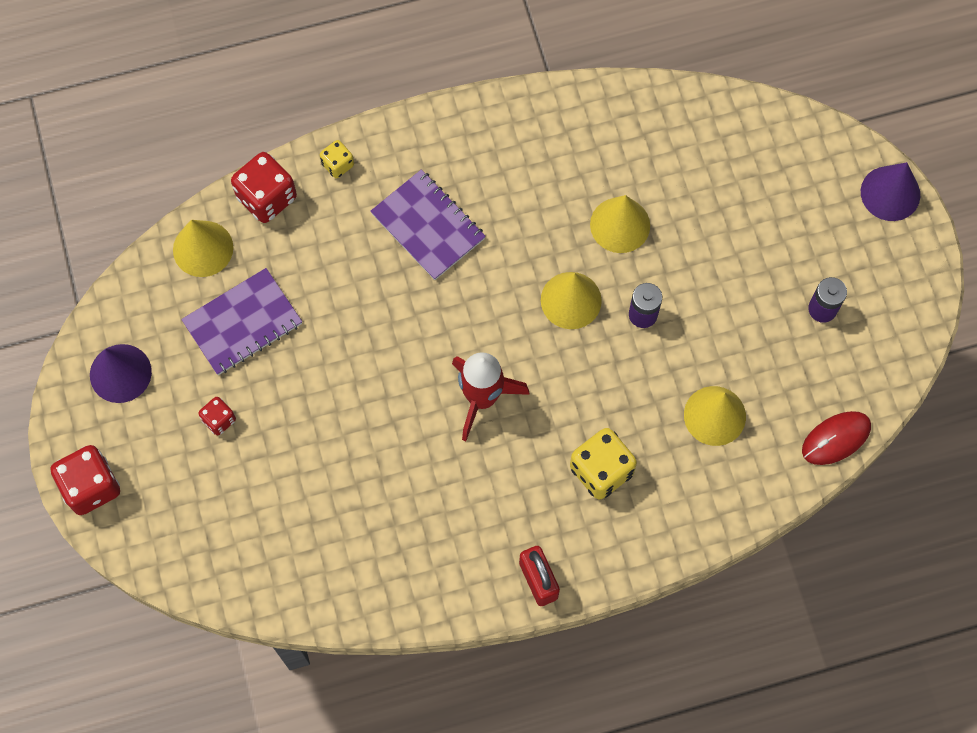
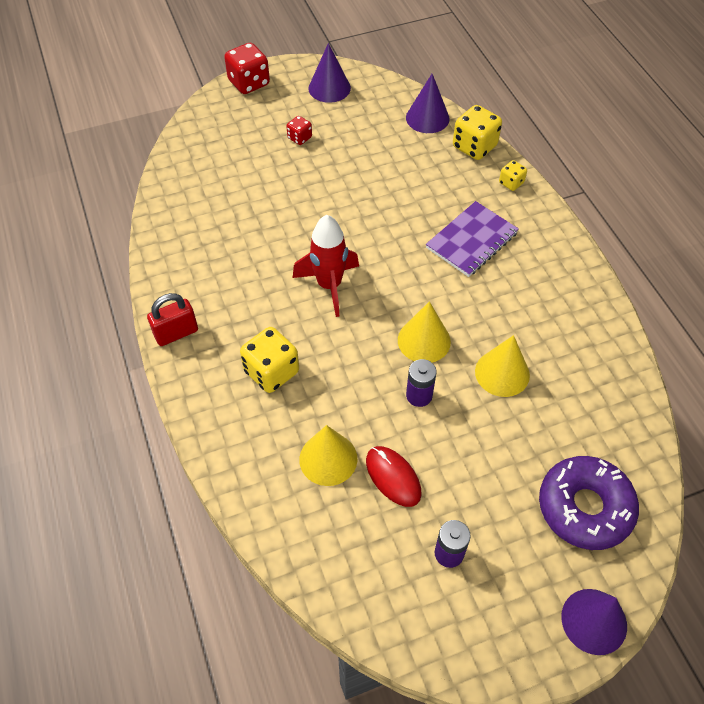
camera: 85 degrees right, 15 degrees down
(203, 248) = (427, 118): yellow cone -> purple cone
(243, 323) = (374, 143): purple notebook -> none
(267, 197) = (474, 147): red dice -> yellow dice
(780, 176) = (585, 507): none -> purple donut
(836, 438) = (312, 570): red mouse -> red mouse (393, 477)

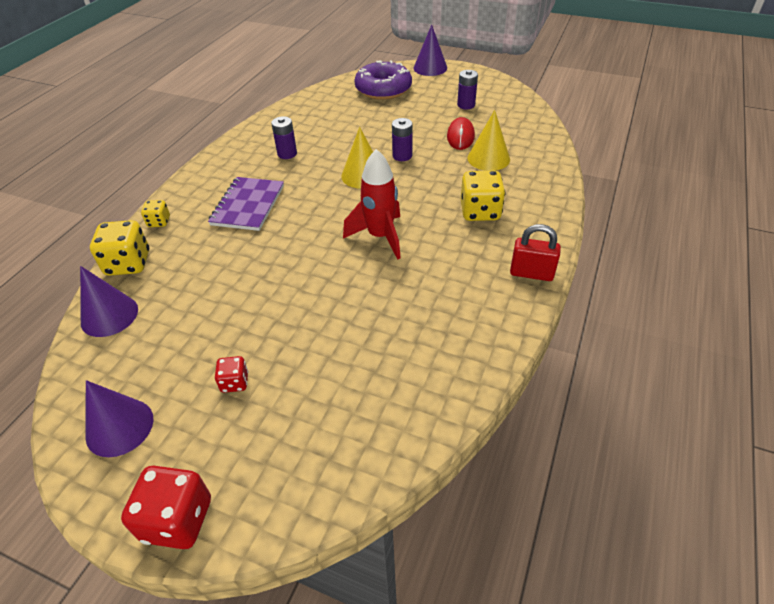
camera: 135 degrees left, 10 degrees down
(471, 240) = (248, 205): purple notebook -> purple notebook turned 75 degrees counterclockwise
(502, 373) = (343, 141): yellow cone -> none
(528, 316) = (287, 154): none -> purple battery

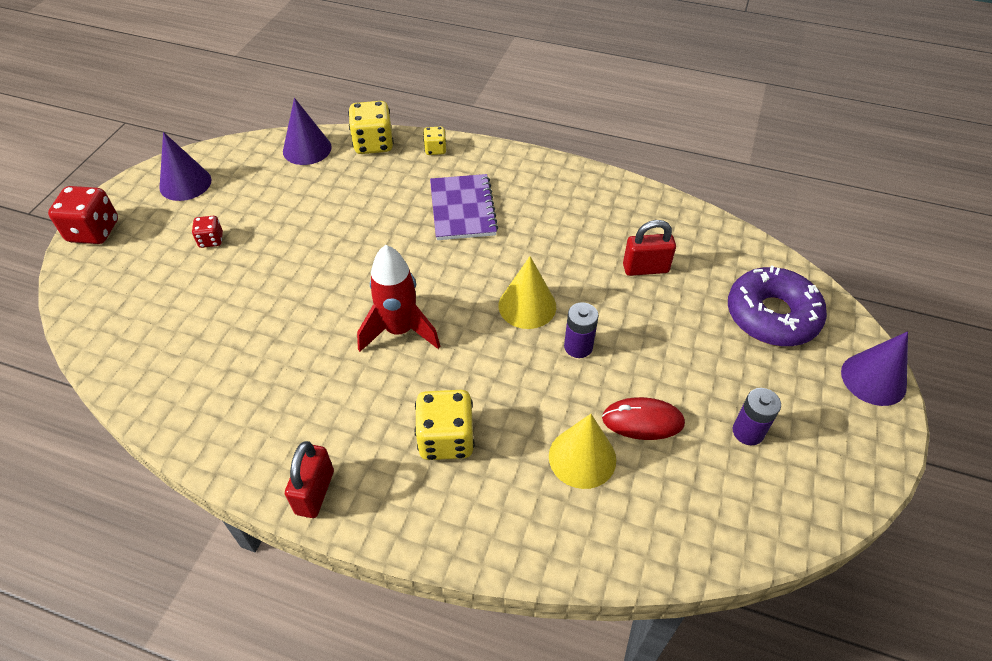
camera: 85 degrees right, 5 degrees up
(248, 205) = (462, 209): purple notebook -> purple notebook turned 75 degrees clockwise
(287, 154) = (570, 227): purple battery -> none
(336, 126) = (645, 268): none -> red padlock

